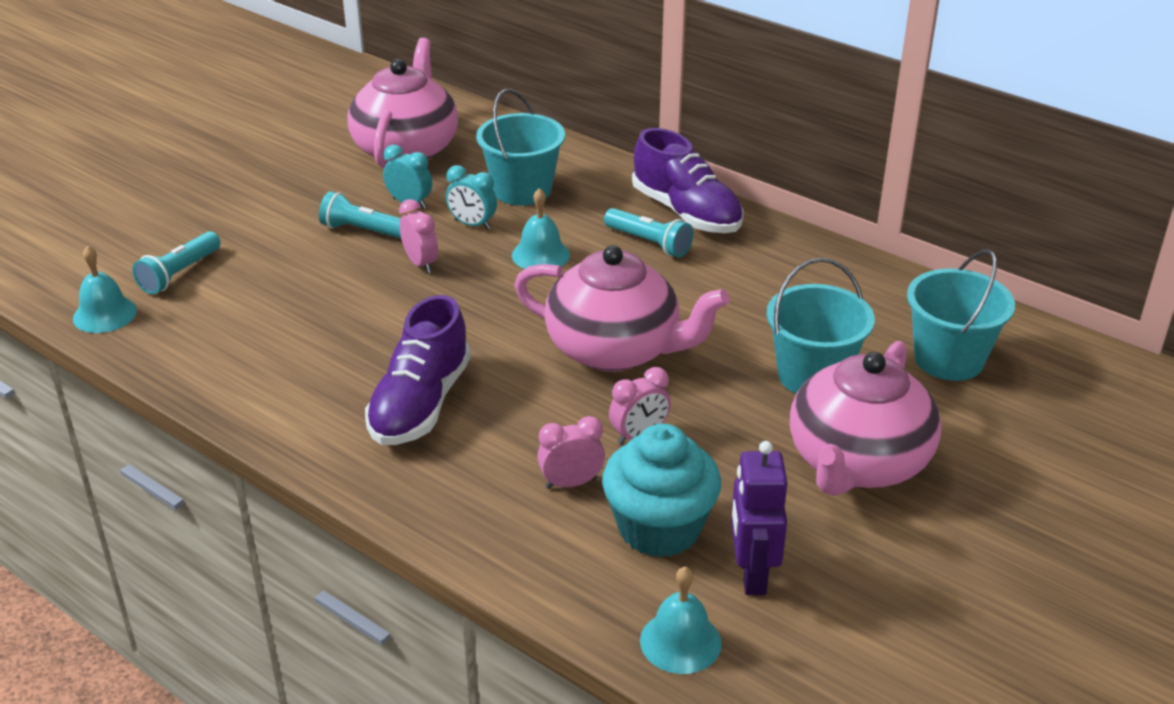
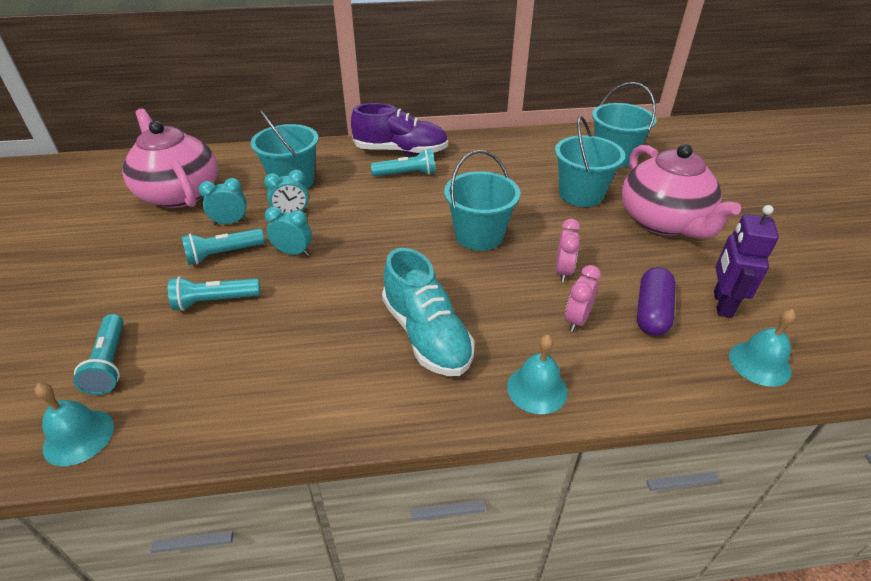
camera: 45 degrees left, 5 degrees up
(304, 269) = (214, 301): none -> turquoise flashlight
(420, 404) = (426, 335): purple shoe -> turquoise shoe
(421, 263) = (293, 252): pink clock -> turquoise clock
(540, 255) = (359, 209): turquoise bell -> turquoise bell (537, 389)
(615, 350) = (479, 235): pink teapot -> turquoise bucket
(659, 528) = (652, 312): turquoise cupcake -> purple capsule
(752, 575) = (722, 304): purple robot -> purple robot turned 60 degrees clockwise

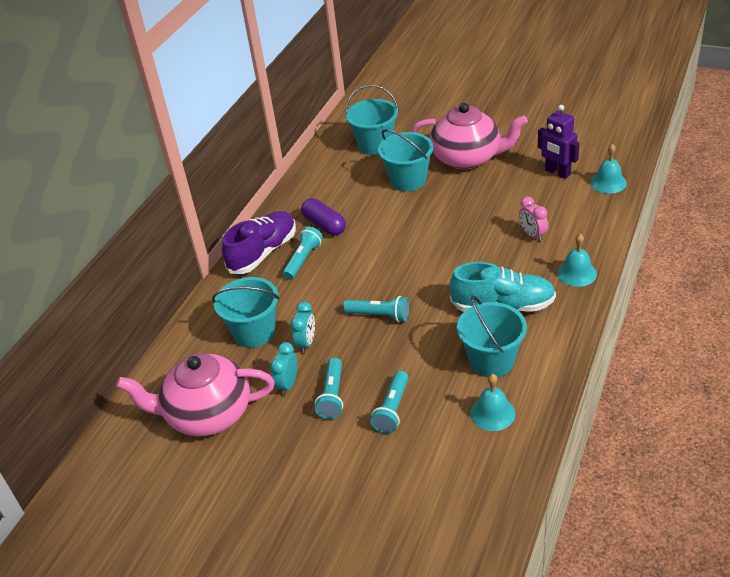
camera: 55 degrees left, 0 degrees up
(78, 437) = (493, 500): turquoise bell -> turquoise bell (492, 413)
(109, 363) = (425, 479): turquoise flashlight -> turquoise flashlight (379, 315)
(293, 252) = (362, 352): turquoise clock -> none
(479, 235) = (417, 247): turquoise bucket -> turquoise bucket (491, 360)
(563, 271) = (484, 223): pink clock -> none
(652, 312) = (546, 202): purple capsule -> purple capsule (324, 225)

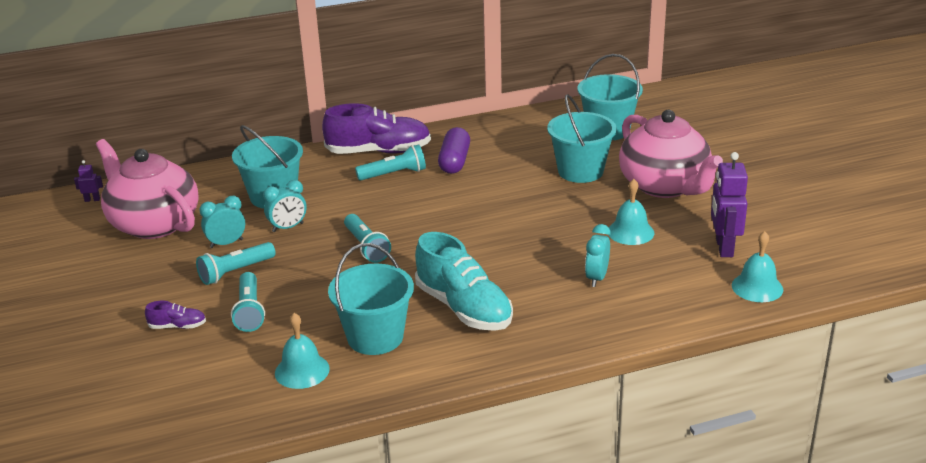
camera: 45 degrees right, 10 degrees down
(120, 437) = (92, 200): none -> purple robot
(368, 457) = (177, 326): none -> purple shoe
(392, 409) = (249, 311): turquoise flashlight -> turquoise flashlight turned 75 degrees counterclockwise
(532, 235) = (596, 278): pink clock -> turquoise clock
(576, 273) = (572, 332): turquoise bell -> turquoise bell (630, 232)

